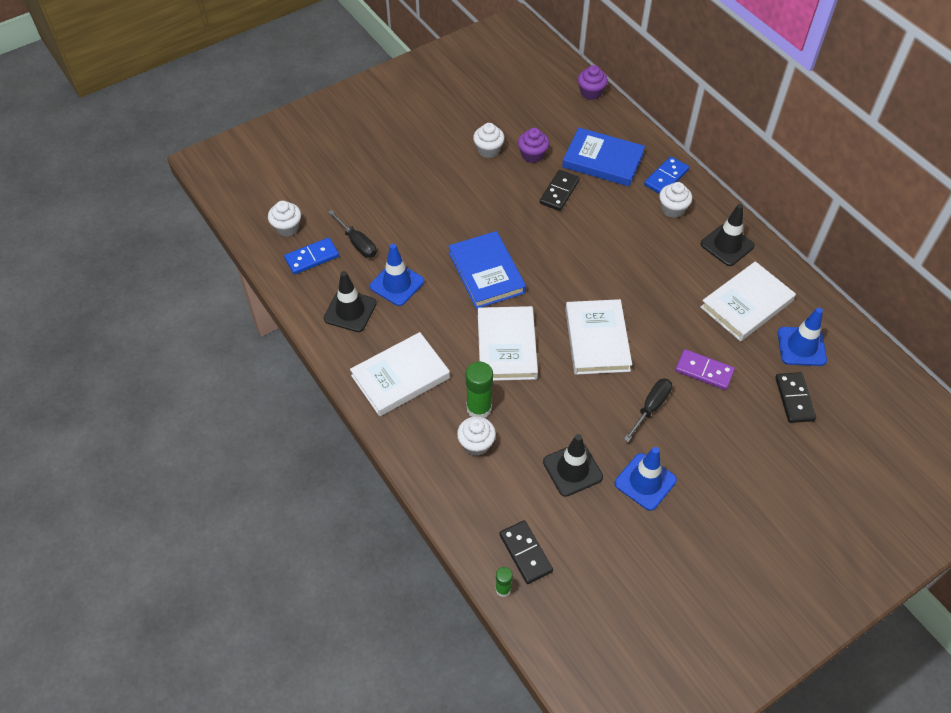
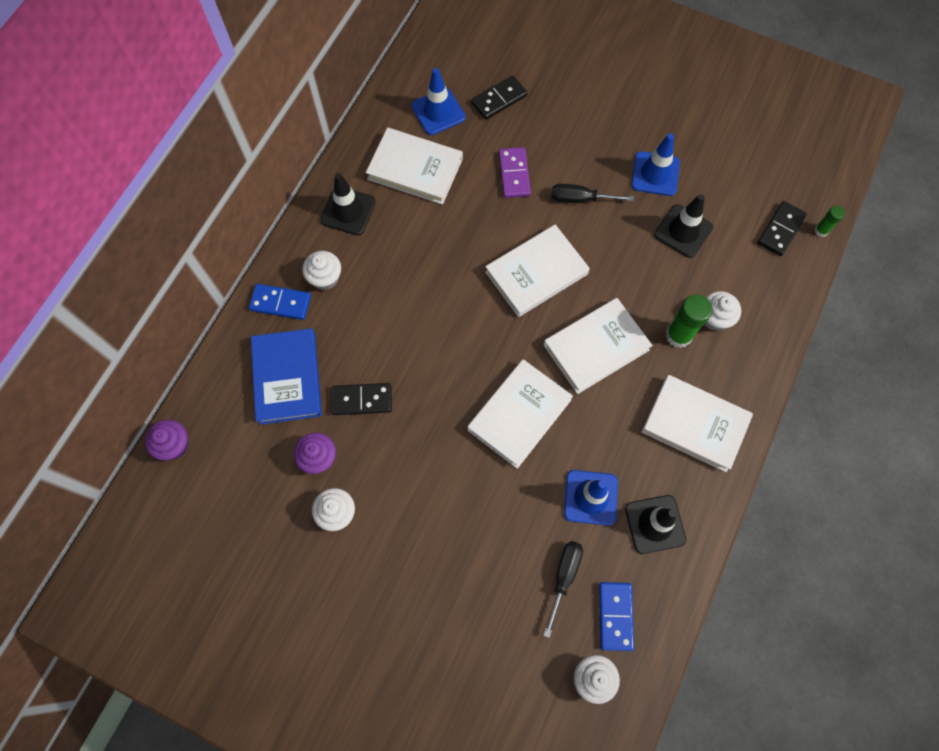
camera: 120 degrees left, 15 degrees up
(312, 257) = (615, 616): blue domino -> blue domino turned 60 degrees clockwise
(486, 273) = (519, 414): blue book -> white book

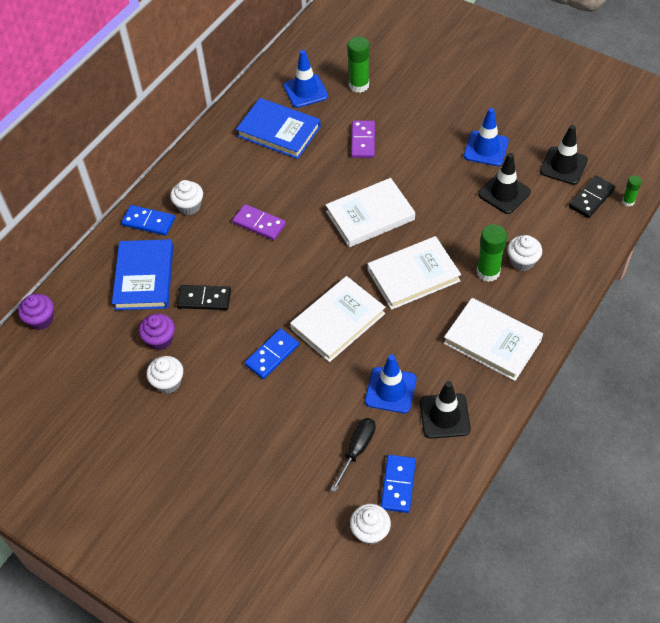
camera: 10 degrees right, 15 degrees down
(348, 211) = (217, 158): black traffic cone -> black traffic cone (563, 166)
(410, 294) = (259, 224): none -> purple domino
(415, 169) = (279, 131): white book -> blue book
(450, 465) = (272, 355): none -> blue domino
(499, 99) = (359, 85): black domino -> green glue stick
(581, 199) = (417, 163): black screwdriver -> none

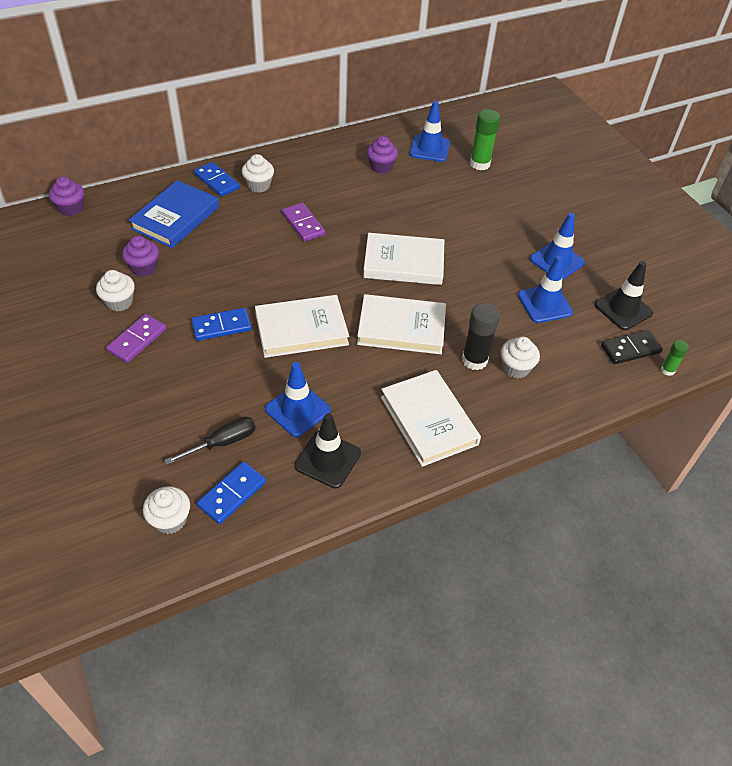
camera: 25 degrees right, 5 degrees down
(204, 299) = (207, 256): black domino -> none
(279, 131) = (381, 167): blue book -> purple cupcake
(363, 141) = (447, 205): purple domino -> purple domino (137, 340)
(488, 272) = (474, 360): green glue stick -> black glue stick
(504, 193) = (544, 304): black traffic cone -> blue traffic cone

